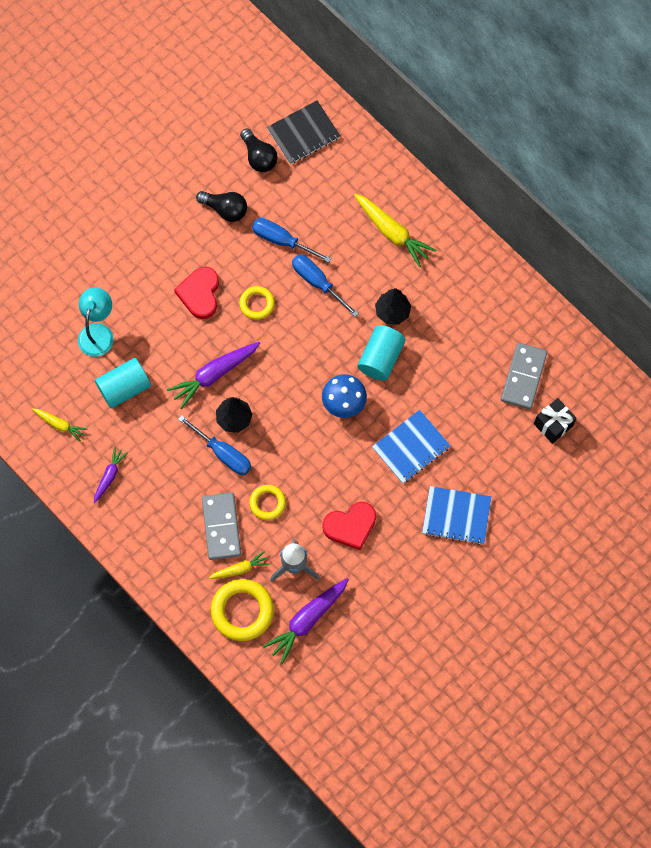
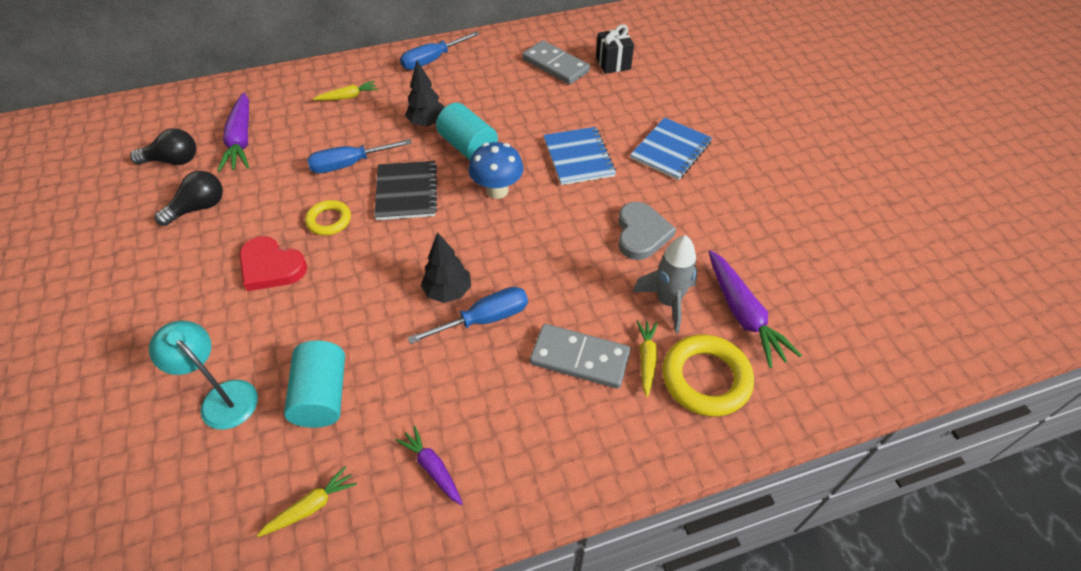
camera: 65 degrees left, 20 degrees down
(214, 374) = (379, 290): purple carrot -> purple carrot (241, 140)
(267, 503) = (573, 298): yellow ring -> none
(282, 241) = (280, 175): blue screwdriver -> blue screwdriver (432, 60)
(303, 133) = (187, 120): black notebook -> black notebook (406, 192)
(350, 526) = (641, 234): red heart -> grey heart
(392, 232) = (348, 97): yellow carrot -> yellow carrot, size x0.58

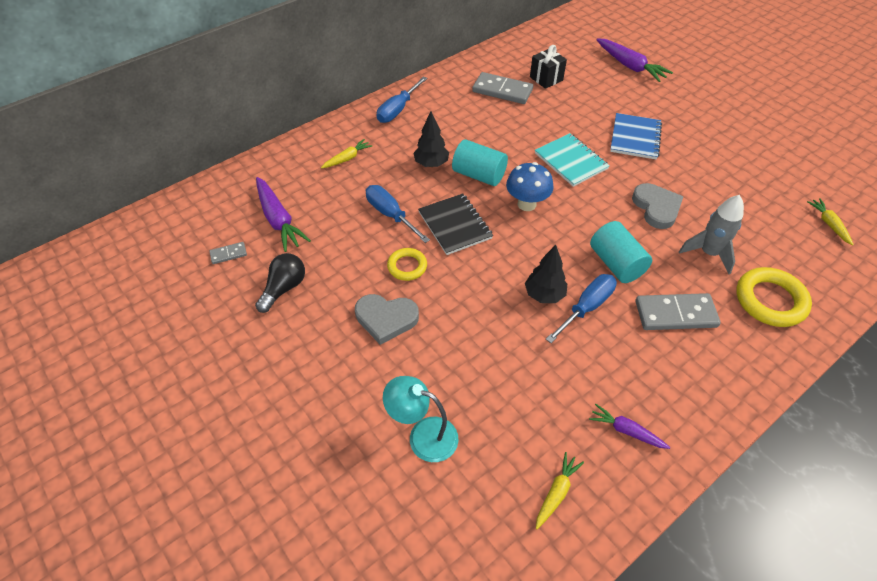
camera: 20 degrees left, 0 degrees up
(173, 160) = (228, 254): black light bulb -> grey domino
(271, 267) = (386, 319): red heart -> grey heart
(322, 396) = (504, 407): turquoise cylinder -> turquoise cylinder (616, 264)
(350, 164) = (391, 215): blue screwdriver -> blue screwdriver turned 90 degrees clockwise
(578, 157) = (571, 161): blue notebook -> turquoise notebook
(646, 359) = (722, 300): yellow carrot -> yellow carrot (829, 224)
(743, 314) = (764, 246): purple carrot -> purple carrot (630, 66)

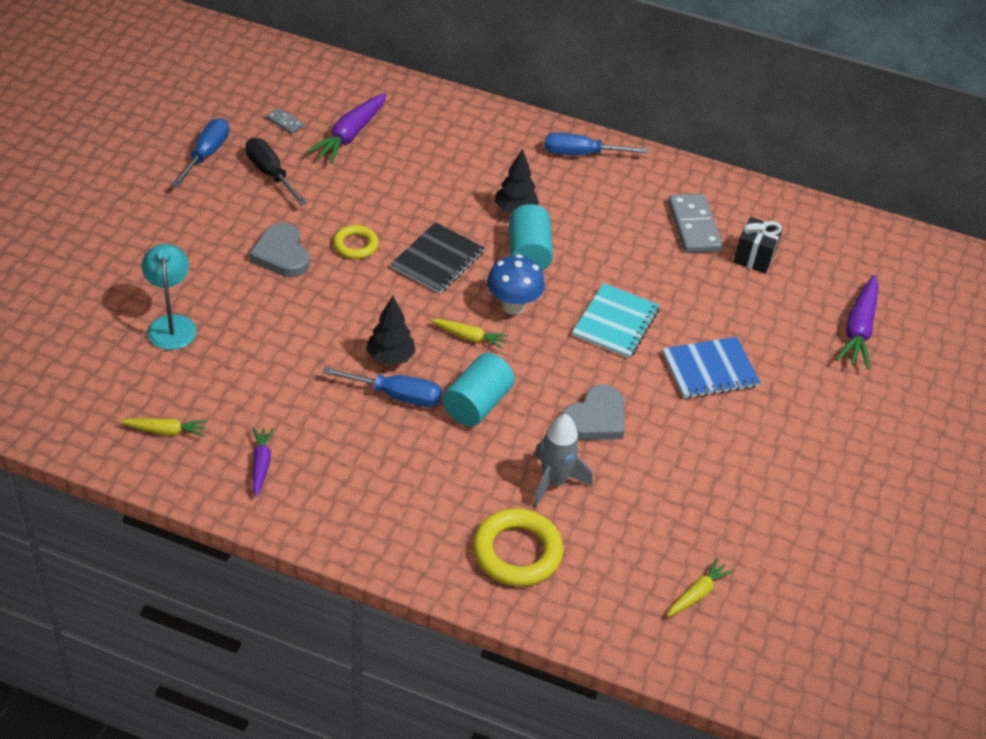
camera: 55 degrees right, 5 degrees down
(284, 288) = (271, 174): black light bulb -> black screwdriver
(347, 158) = (471, 146): yellow carrot -> yellow carrot (469, 337)
(391, 215) = (415, 208): blue screwdriver -> blue screwdriver (206, 155)
(675, 314) = (437, 471): grey domino -> none

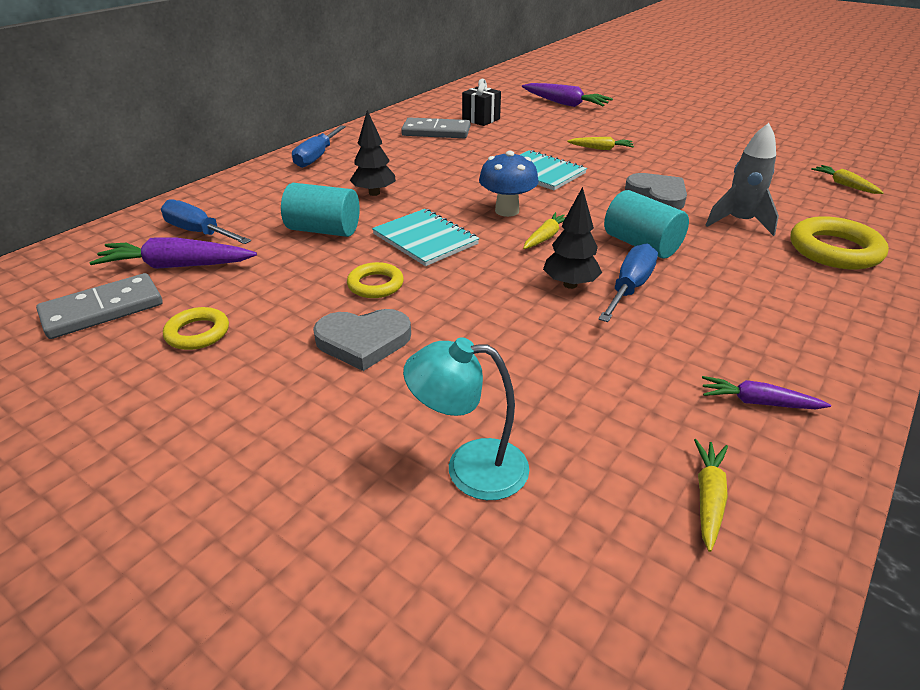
camera: 70 degrees left, 10 degrees down
(206, 155) = (102, 389): blue screwdriver -> blue screwdriver (199, 233)
(271, 174) = (197, 333): black screwdriver -> yellow ring
(284, 122) = (103, 310): grey domino -> grey domino, size x2.04
(350, 135) = (177, 266): purple carrot -> purple carrot turned 135 degrees clockwise
(437, 260) = (425, 239): black notebook -> turquoise notebook
(528, 253) = (437, 195): turquoise cylinder -> turquoise cylinder (324, 230)
(710, 370) = (601, 149): blue notebook -> yellow carrot

